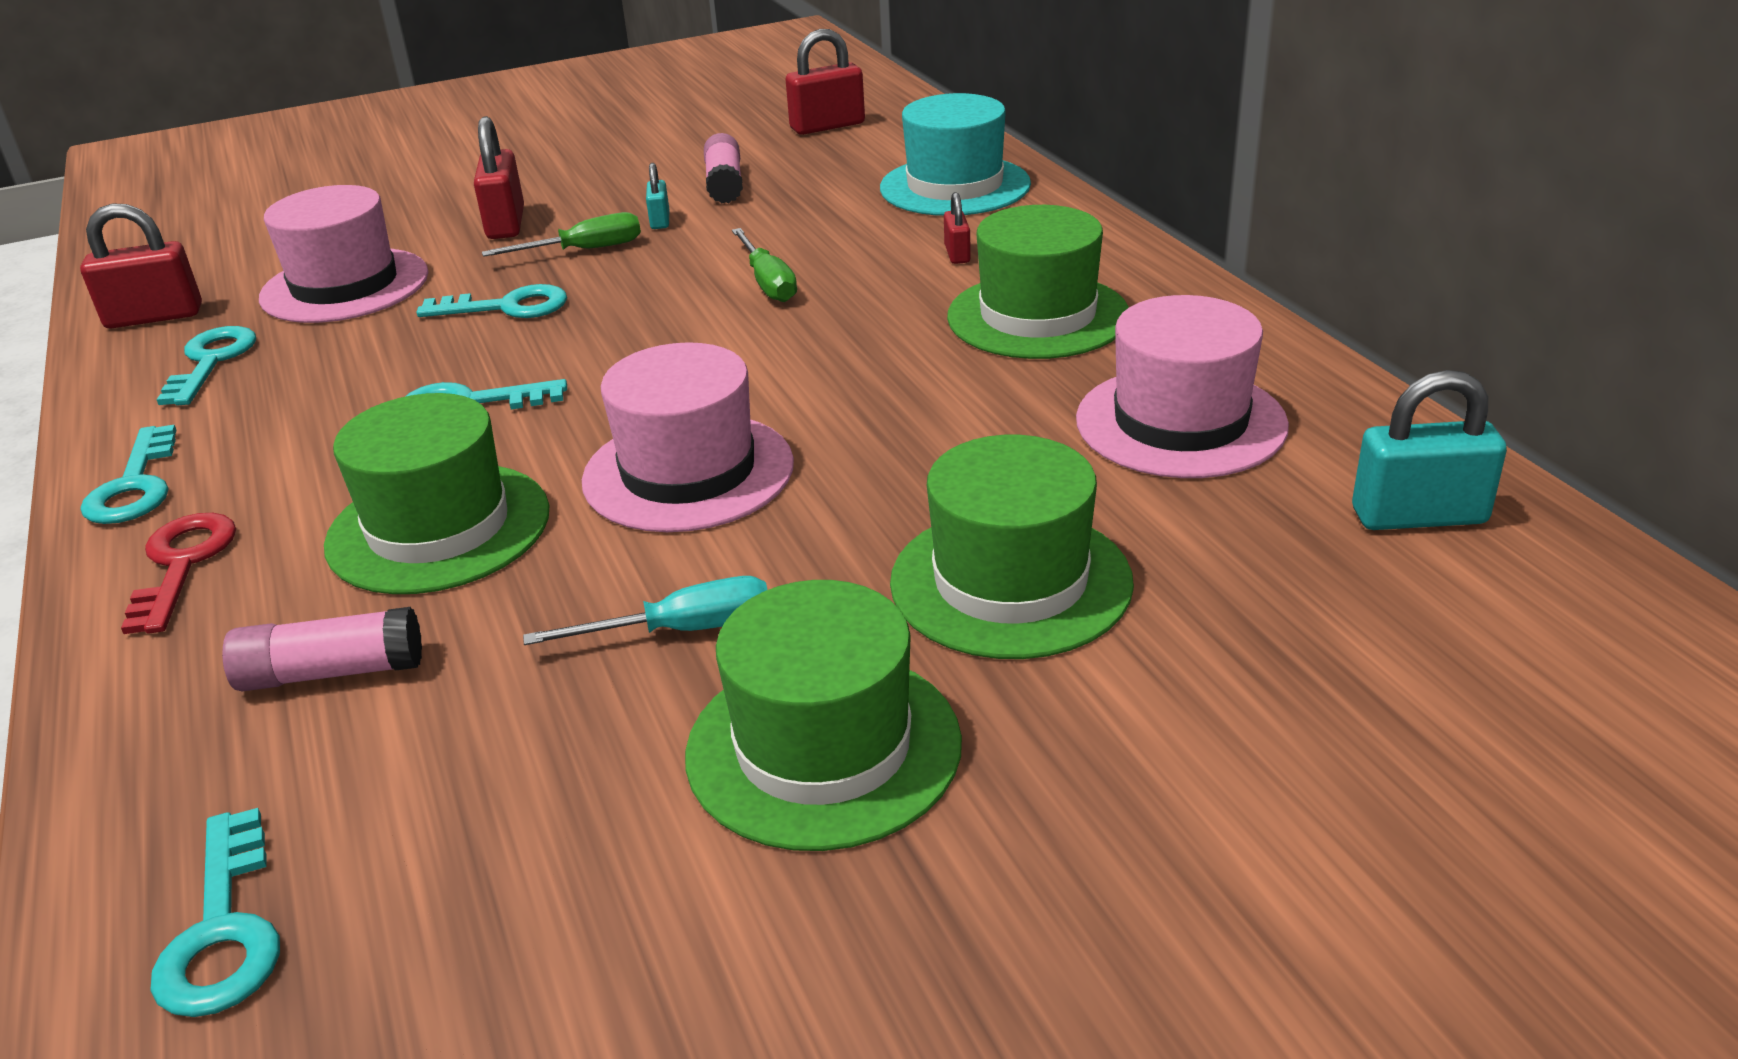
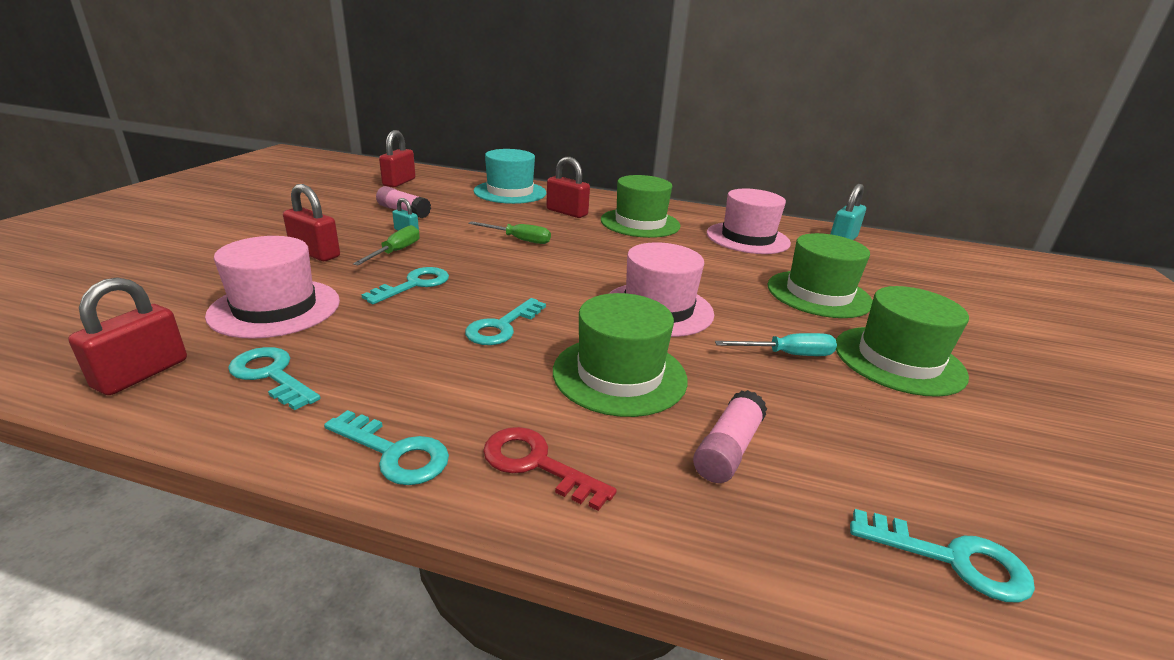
camera: 55 degrees left, 5 degrees down
(682, 630) = (787, 354): turquoise screwdriver -> turquoise screwdriver turned 60 degrees clockwise
(957, 254) = (567, 212): red padlock -> red padlock, size x1.84

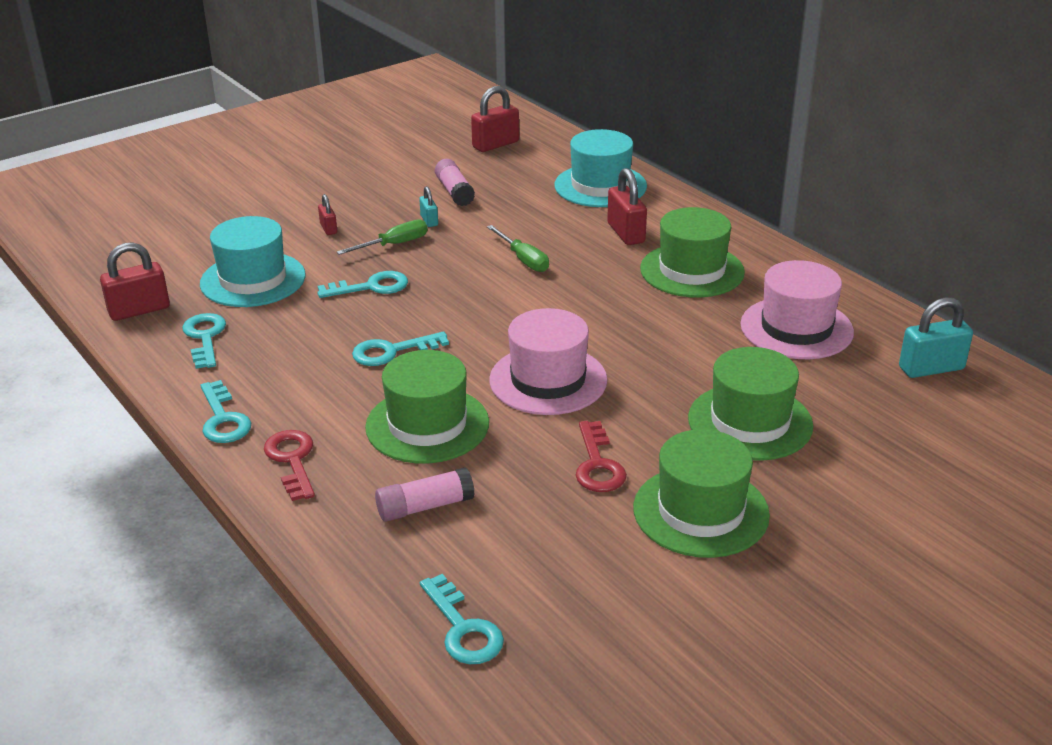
camera: 40 degrees right, 5 degrees up
(275, 308) = (253, 280): pink hat -> turquoise hat
(315, 253) = (328, 228): red padlock -> red padlock, size x0.54
(787, 354) = (597, 464): turquoise screwdriver -> red key

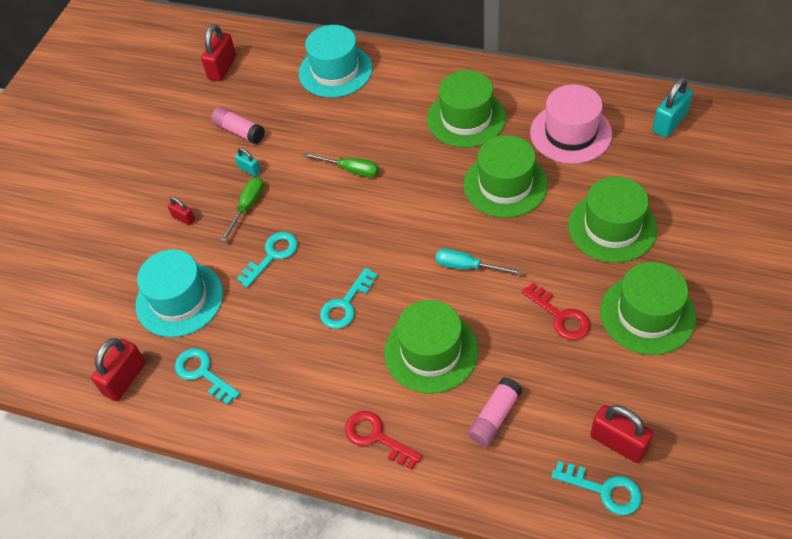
camera: 30 degrees left, 20 degrees up
(223, 419) = (294, 434): turquoise key -> none
(548, 380) = (467, 267): pink hat -> turquoise screwdriver
(626, 233) = (394, 107): red padlock -> red padlock (618, 443)
(669, 337) = (505, 185): none -> green hat

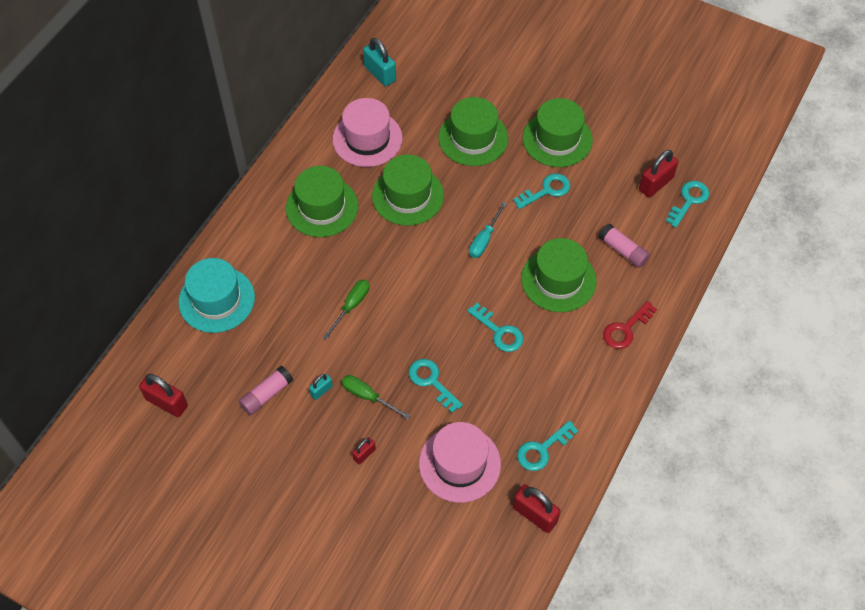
camera: 85 degrees left, 5 degrees up
(179, 299) = (459, 464): turquoise hat -> pink hat
(560, 316) = (546, 190): red key -> turquoise key

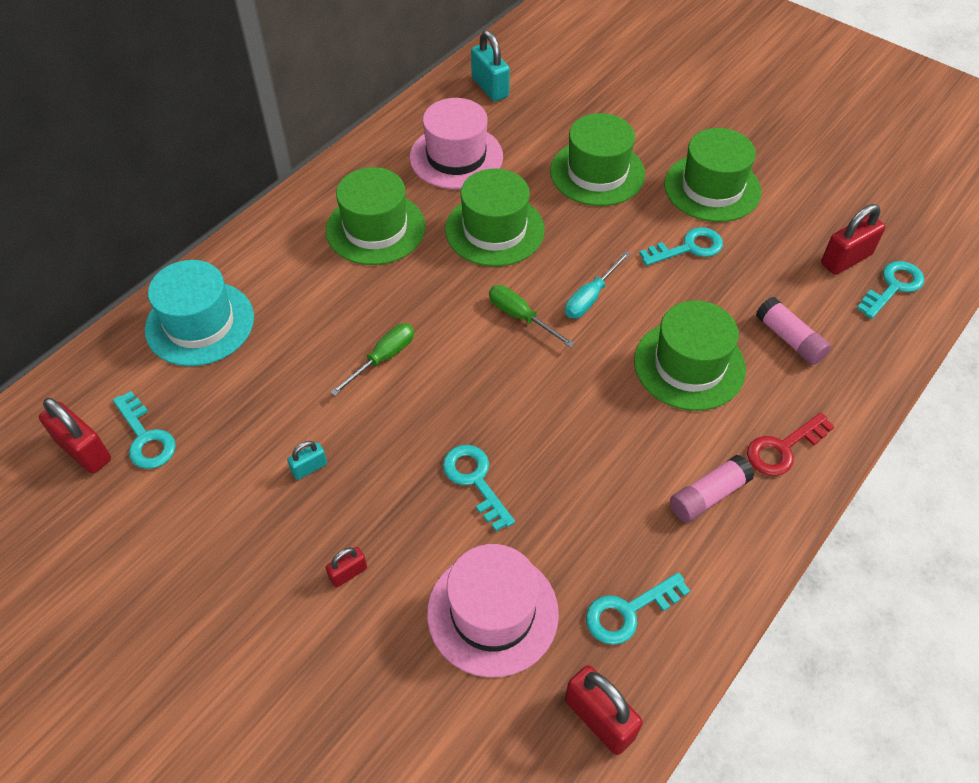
camera: 10 degrees right, 5 degrees down
(266, 394) = (228, 461): pink glue stick -> pink glue stick (708, 495)
(368, 396) = (375, 487): green screwdriver -> green screwdriver (520, 317)
(499, 331) = (589, 424): turquoise key -> turquoise key (145, 437)

